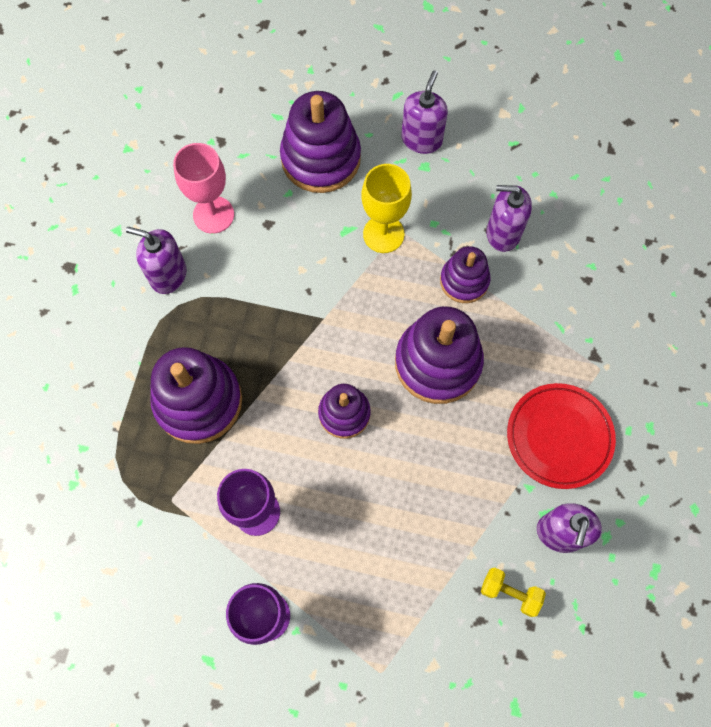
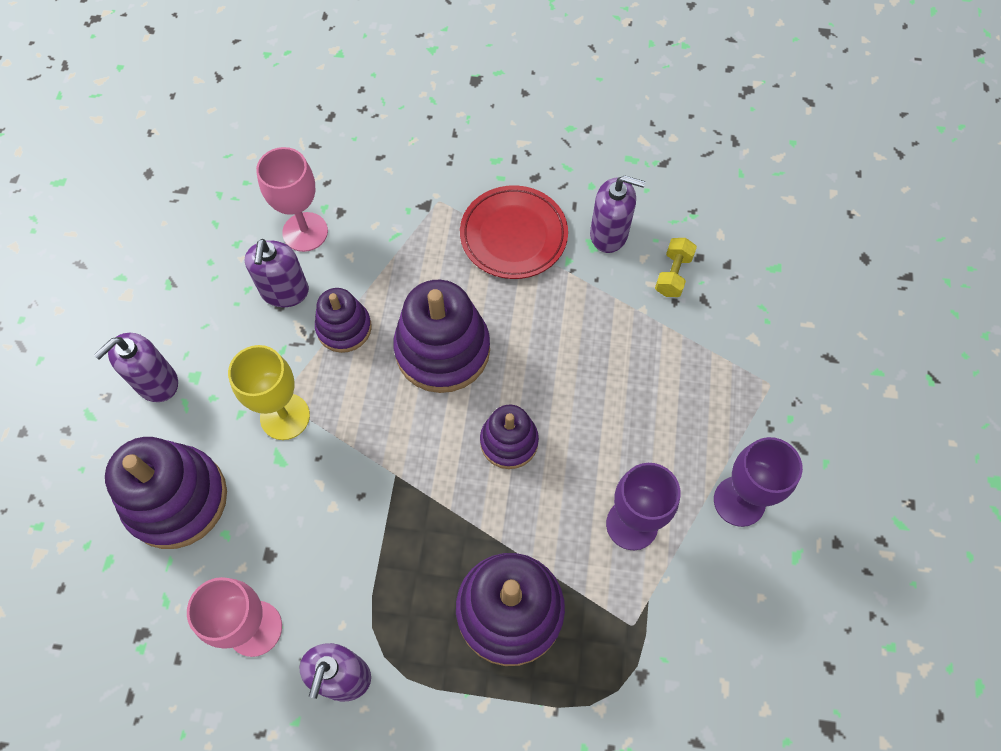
camera: 95 degrees left, 5 degrees down
(421, 139) = (156, 382): purple soap dispenser -> purple soap dispenser turned 60 degrees counterclockwise
(565, 249) = (305, 232): none -> pink goblet

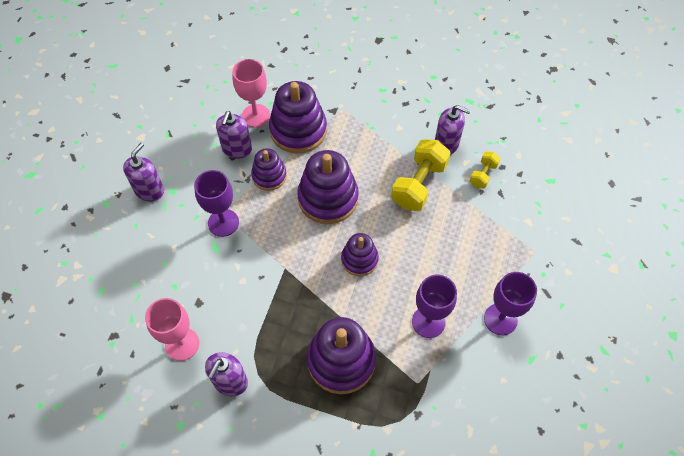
camera: 10 degrees right, 5 degrees down
(156, 382) = (149, 190): purple soap dispenser -> purple soap dispenser turned 150 degrees clockwise
(176, 499) = (149, 260): purple stacking toy -> purple stacking toy (298, 130)
(285, 416) = (223, 223): yellow goblet -> purple goblet
(513, 235) = (385, 136): red plate -> none
(578, 305) = (418, 184): none -> yellow dumbbell

